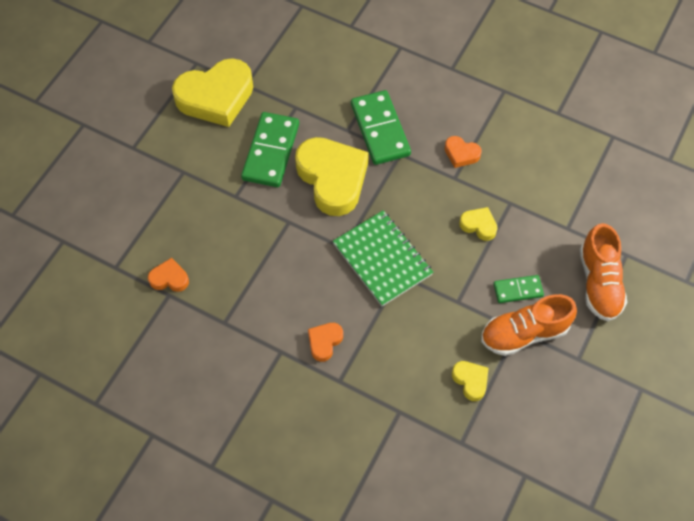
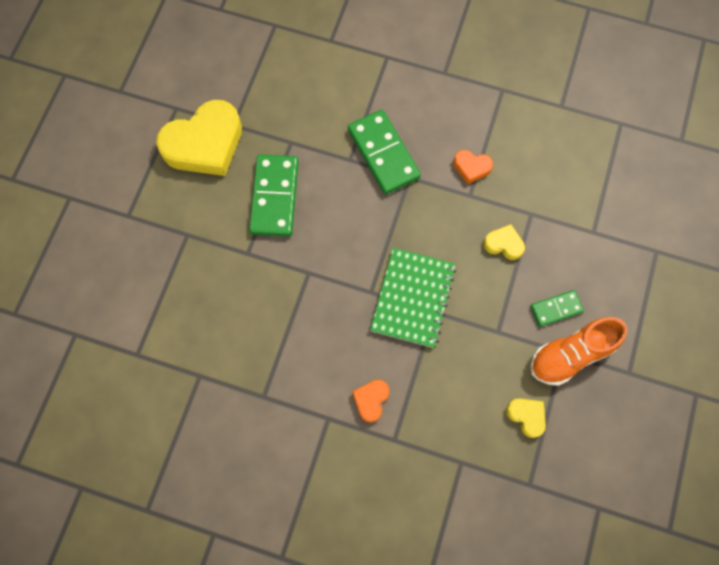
camera: 10 degrees left, 10 degrees up
(169, 278) = (196, 357): orange heart -> none
(332, 179) = (344, 217): yellow heart -> none
(382, 259) = (413, 298): green notebook -> green notebook turned 60 degrees clockwise
(599, 282) = (635, 287): orange shoe -> none

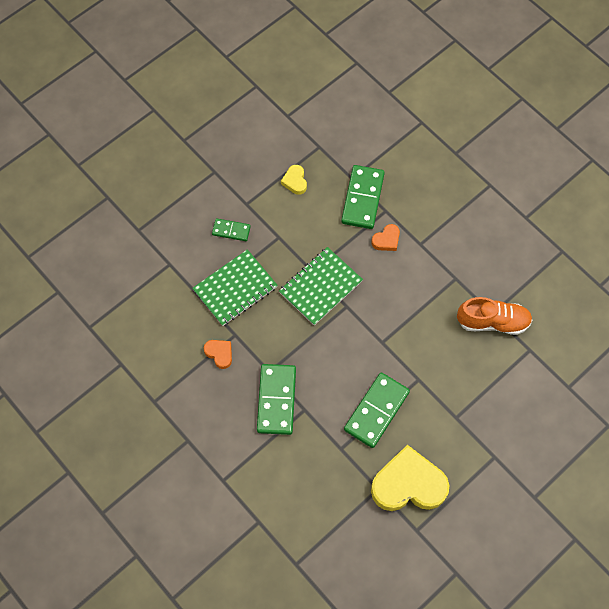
camera: 150 degrees left, 5 degrees down
(431, 441) = (363, 198): none -> green domino
(504, 244) = (235, 288): yellow heart -> green notebook
(571, 355) = (242, 200): orange shoe -> orange shoe (492, 321)

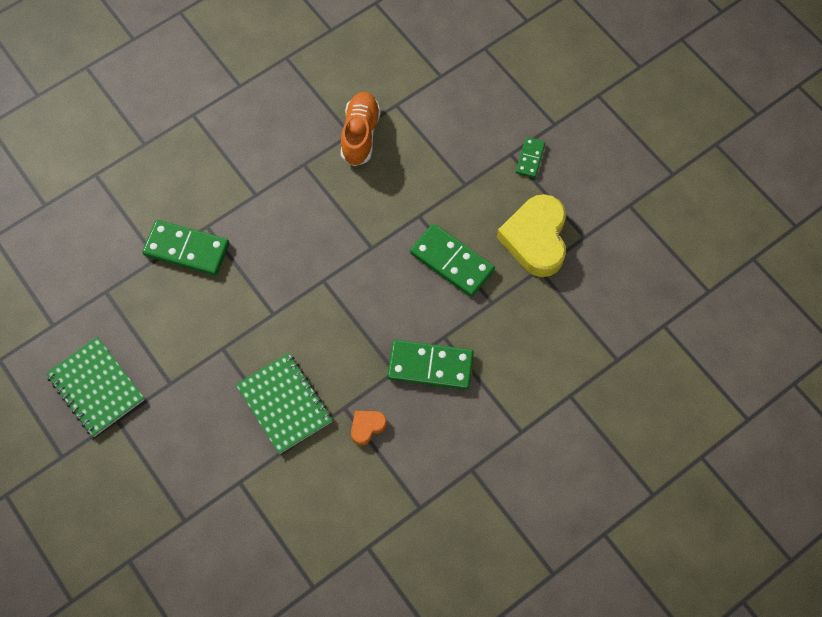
camera: 85 degrees left, 0 degrees up
(231, 230) = (205, 404): green domino -> green domino (530, 158)
(295, 181) = (149, 324): yellow heart -> none
(320, 287) = (295, 306): green notebook -> green notebook (96, 387)
(386, 240) = (245, 229): orange heart -> none

